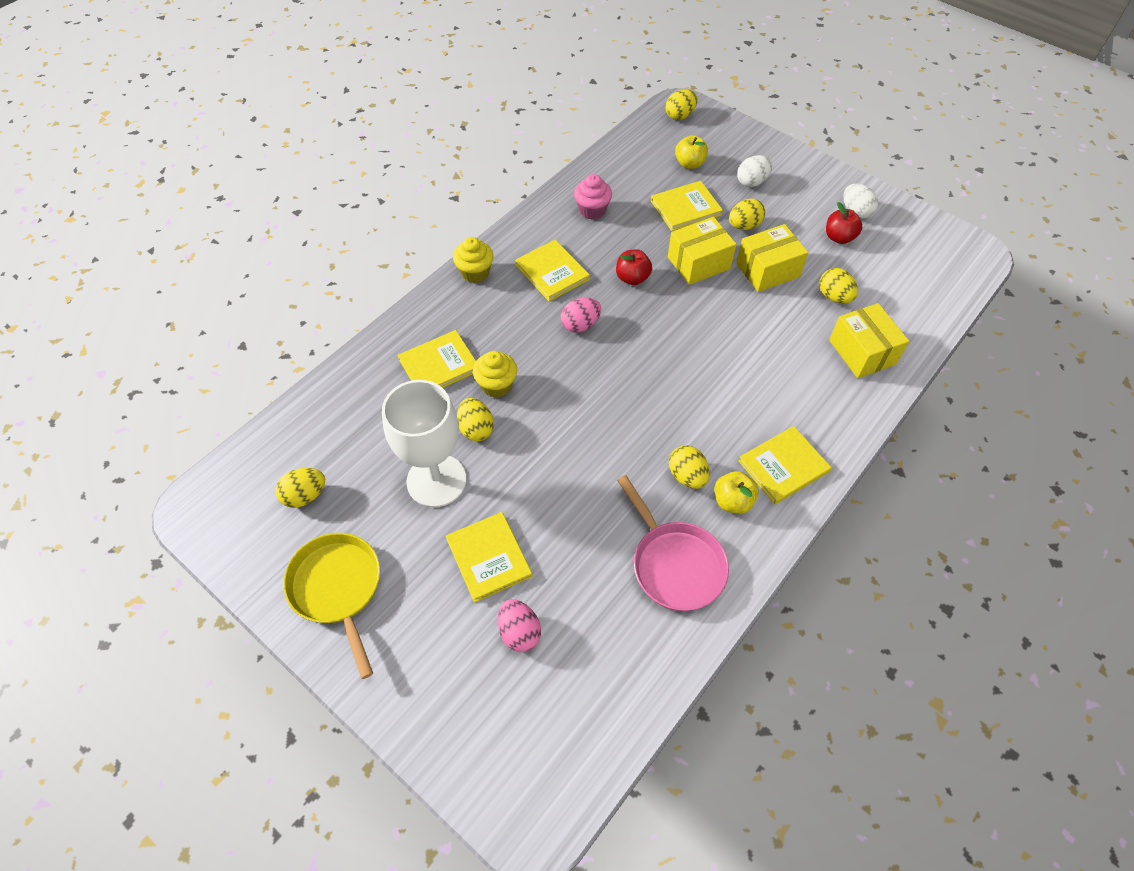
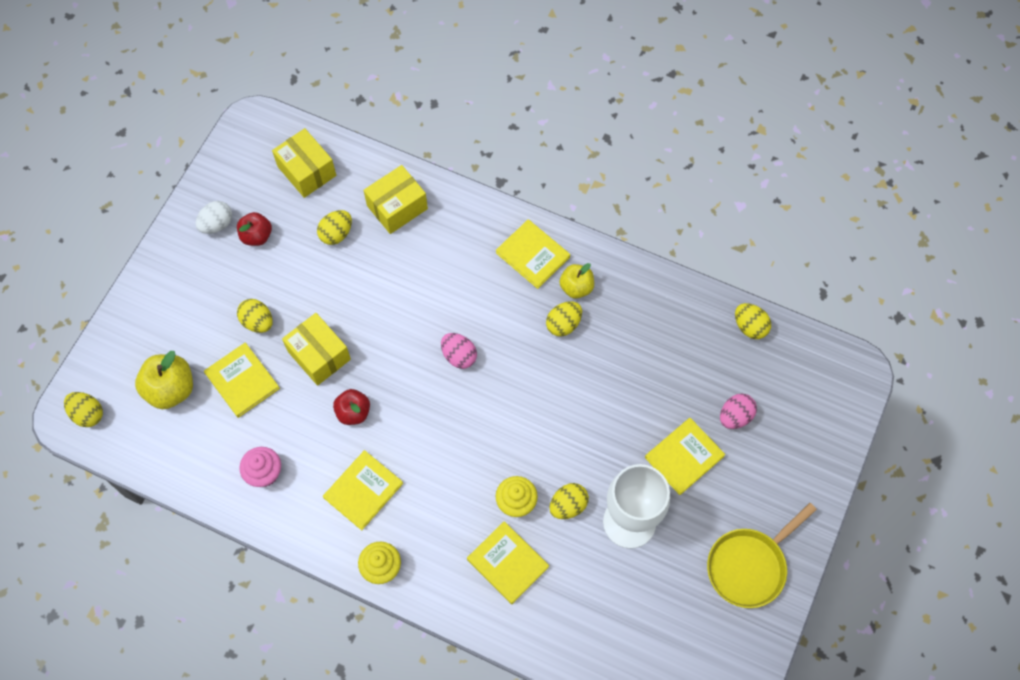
camera: 105 degrees left, 10 degrees up
(305, 495) = (679, 630): yellow egg -> yellow egg (750, 327)
(580, 325) = (425, 446): pink egg -> pink egg (459, 356)
(675, 564) = (644, 319): pink pan -> none
(689, 163) = (171, 389): yellow apple -> yellow apple, size x1.54
(752, 182) = (189, 323): white egg -> none
(767, 270) = (315, 293): yellow box -> yellow box (307, 171)

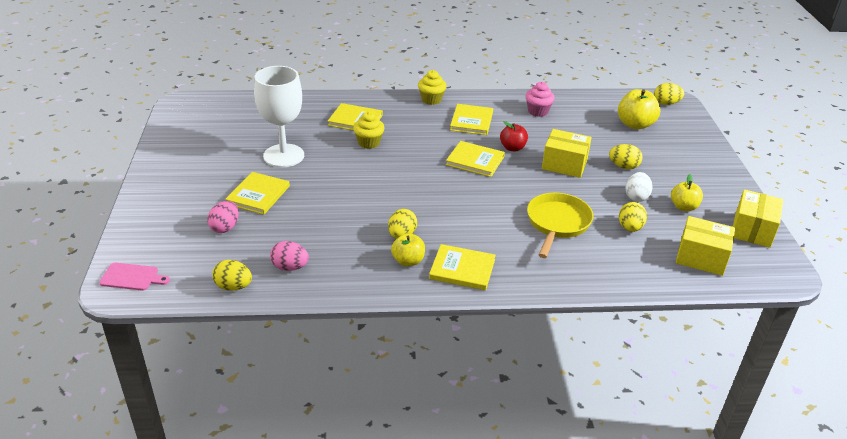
camera: 150 degrees right, 30 degrees down
(217, 224) = (719, 203): white egg -> white egg (636, 197)
(242, 381) = (598, 140): yellow book -> yellow book (475, 160)
(257, 236) = (683, 207): red apple -> yellow apple
(397, 207) = (604, 260): yellow box -> yellow box (752, 230)
(459, 356) = (468, 193): pink egg -> pink egg (290, 267)
(568, 505) = (332, 151): yellow egg -> none
(749, 566) = (185, 161): yellow pan -> yellow pan (557, 223)
(841, 381) = (132, 277): none -> pink cutting board

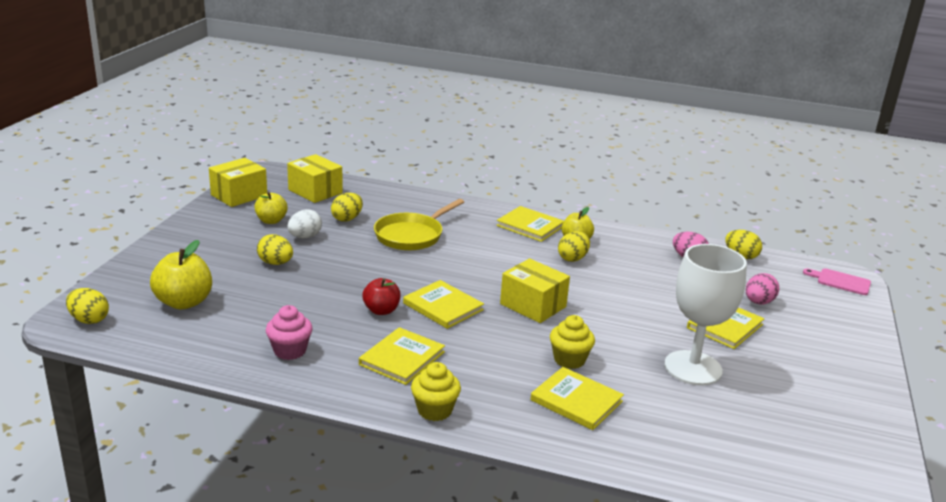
camera: 160 degrees left, 10 degrees down
(564, 164) = (340, 279): yellow box -> yellow box (533, 305)

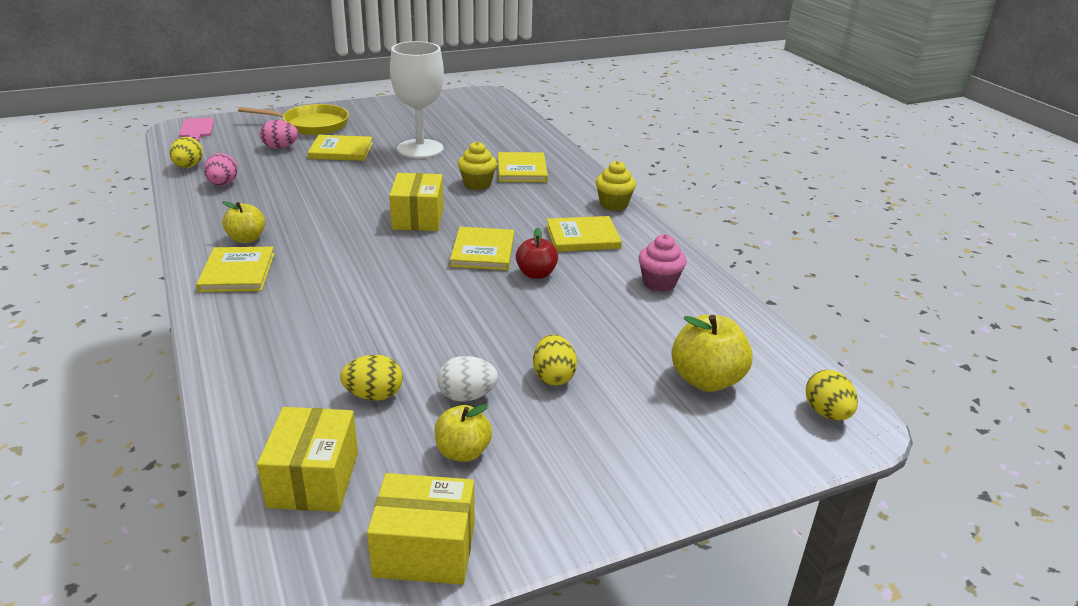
camera: 130 degrees left, 5 degrees up
(411, 235) = (360, 328): yellow pan -> yellow pan (311, 125)
(572, 258) = (295, 228): yellow egg -> none

